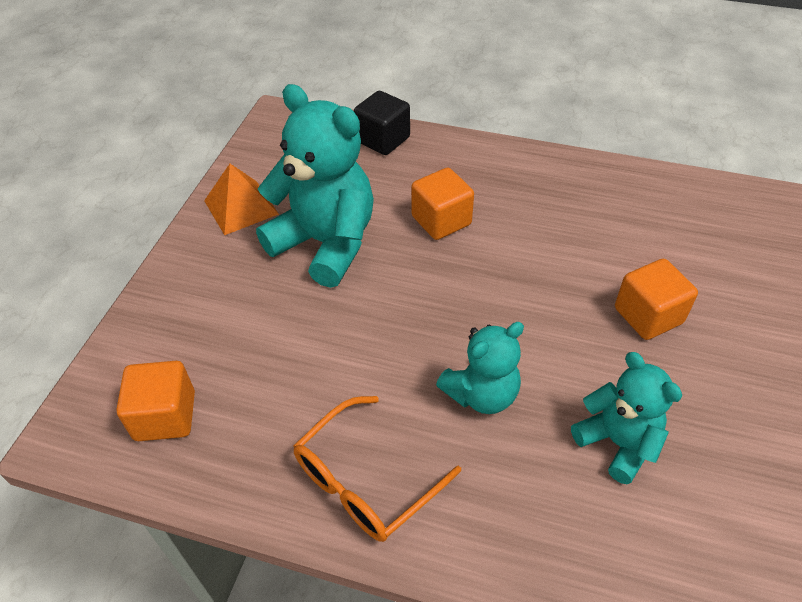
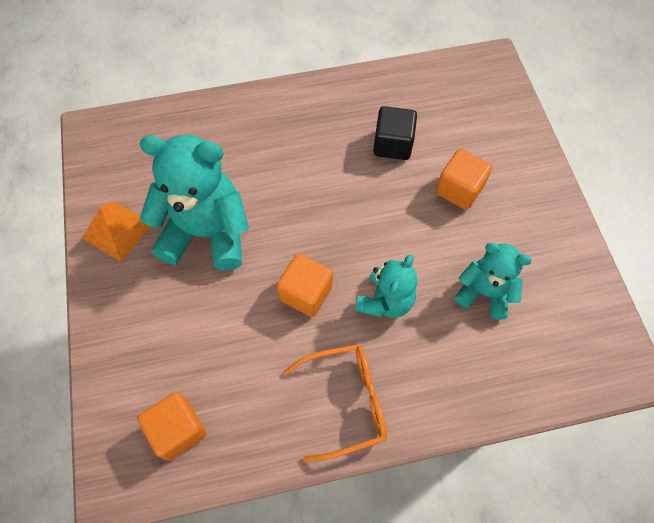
camera: 30 degrees left, 15 degrees up
(365, 481) = (346, 401): orange glasses -> orange glasses turned 120 degrees counterclockwise
(383, 140) = (194, 118): black cube -> black cube (392, 144)
(441, 220) = (281, 174): orange cube -> orange cube (306, 293)

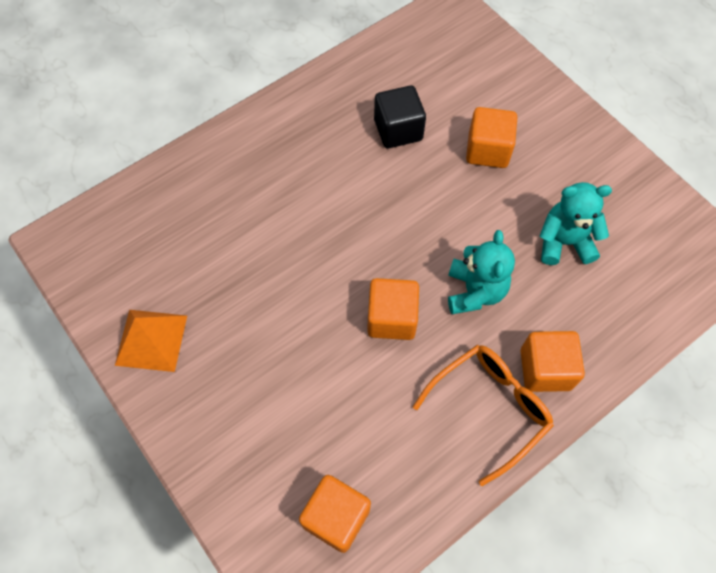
camera: 25 degrees left, 0 degrees up
(206, 233) = (252, 300): turquoise teddy bear -> none
(410, 391) = (545, 369): none -> orange cube

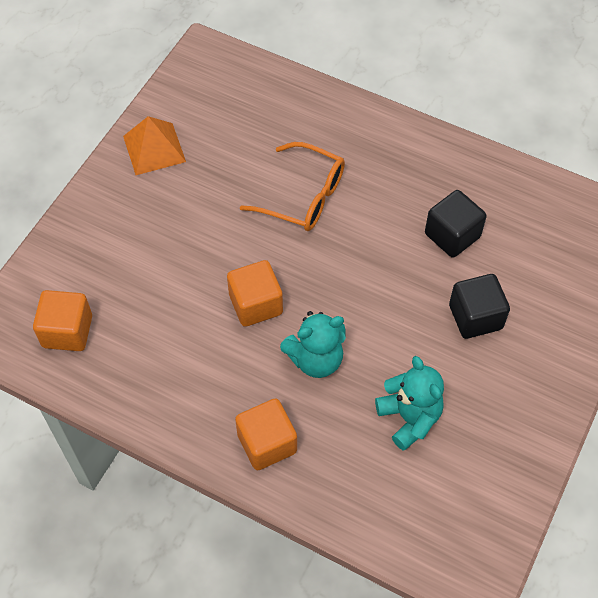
camera: 65 degrees right, 5 degrees down
(487, 150) = (475, 317): orange cube -> black cube
(490, 408) = (209, 410): orange glasses -> orange glasses (304, 197)

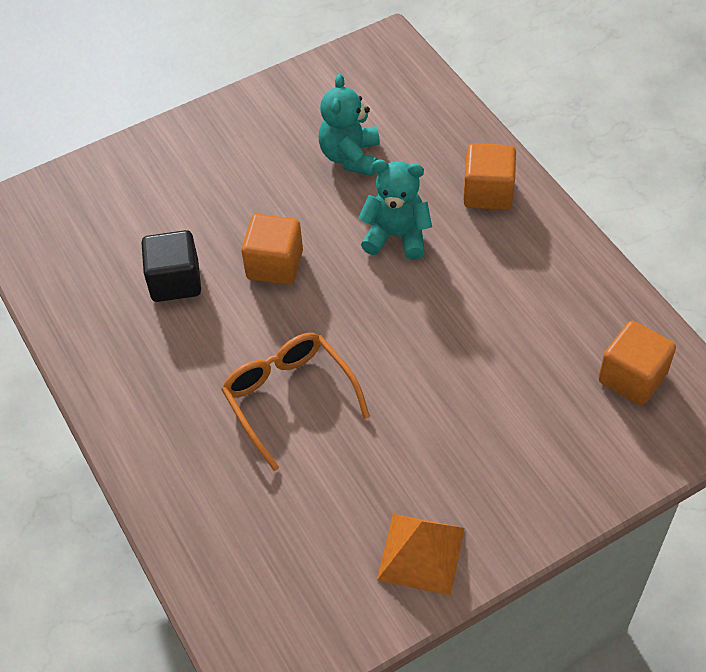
camera: 145 degrees left, 5 degrees down
(256, 304) = (419, 311): orange cube -> orange cube (275, 265)
(475, 317) = (223, 203): black cube -> none

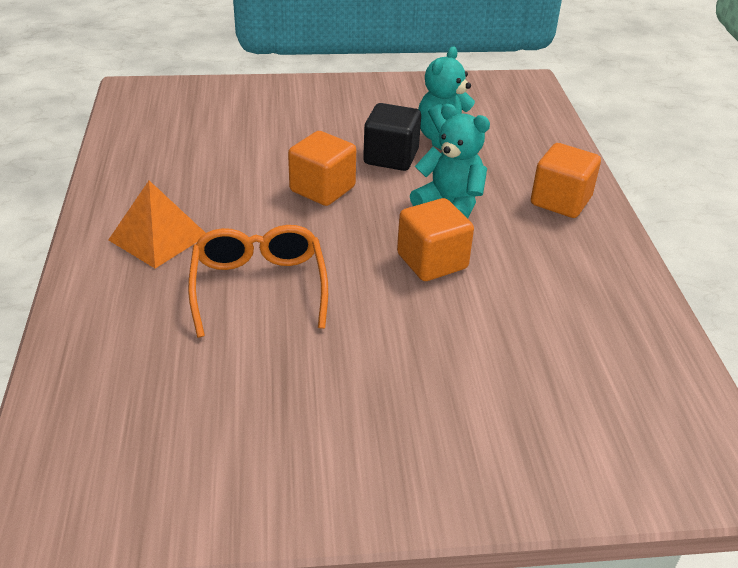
camera: 20 degrees right, 15 degrees down
(175, 281) = (227, 173): black cube -> black cube (391, 157)
(421, 553) = (291, 473): orange pyramid -> orange pyramid (158, 237)
(632, 377) = (637, 398): orange cube -> orange cube (432, 261)

